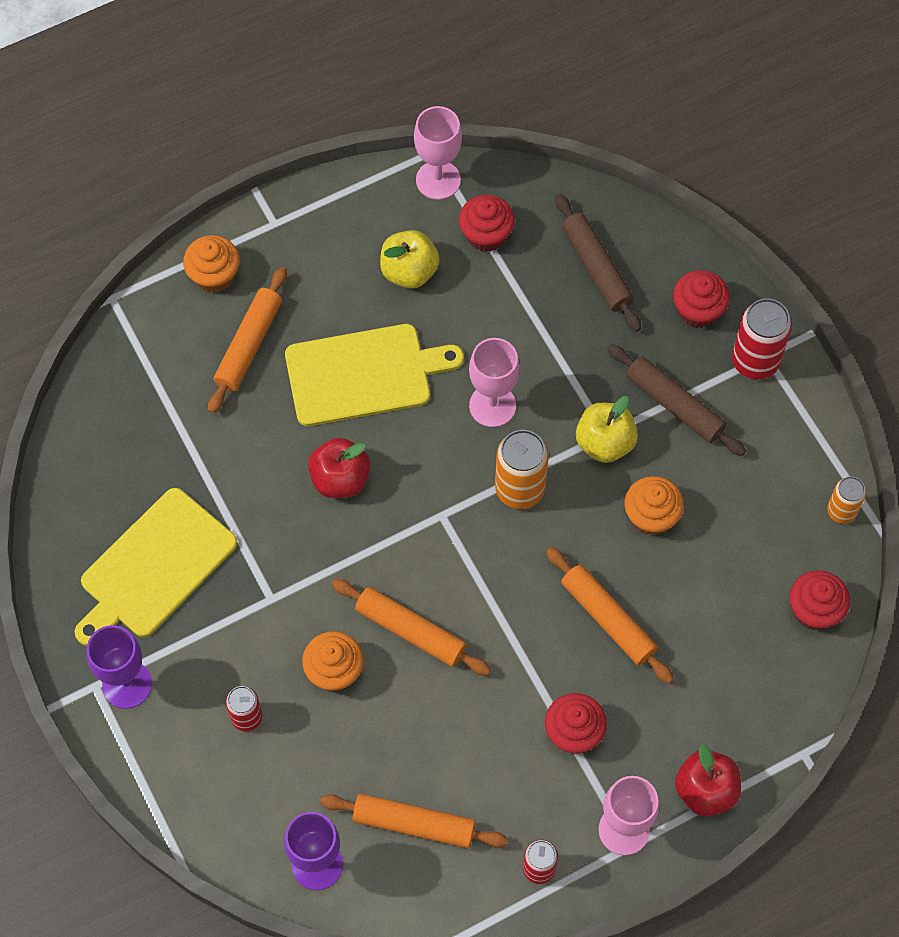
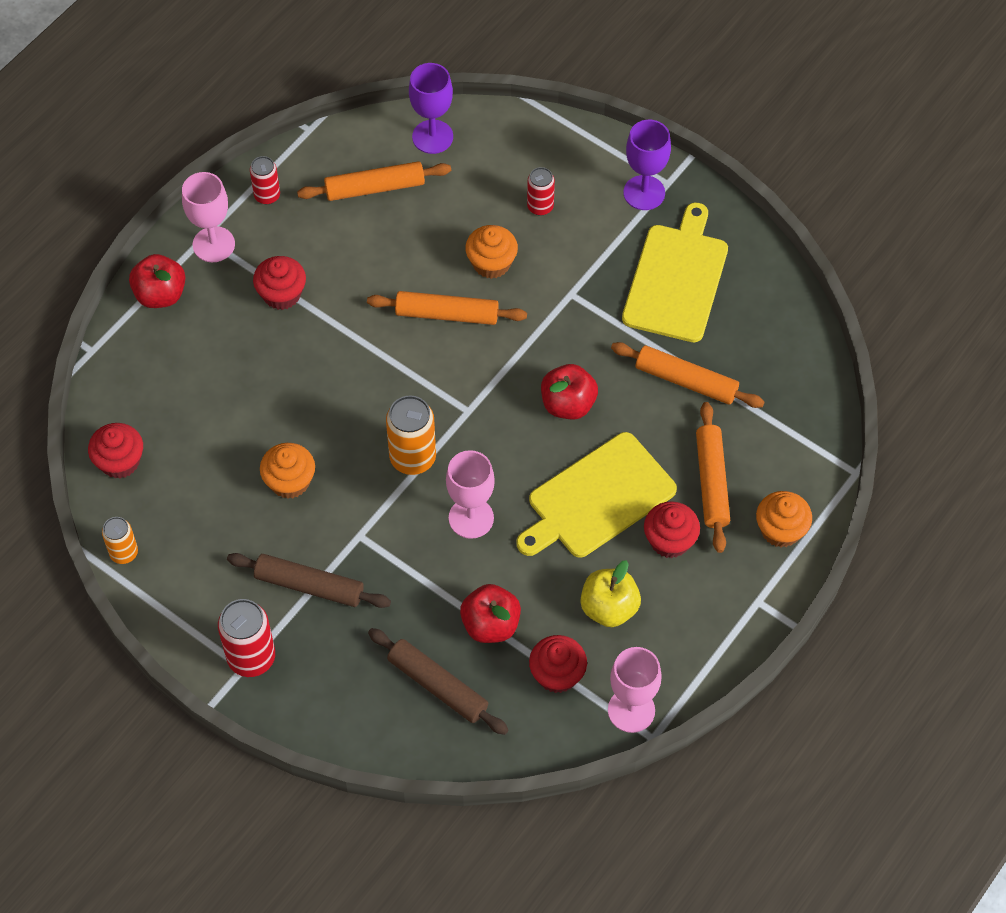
camera: 155 degrees right, 5 degrees down
(523, 301) = (490, 625): none -> red apple
(604, 443) = (357, 526): yellow apple -> none
(607, 619) = (291, 386): orange rolling pin -> orange rolling pin (686, 381)
(698, 310) = (324, 684): red cupcake -> red cupcake (669, 540)

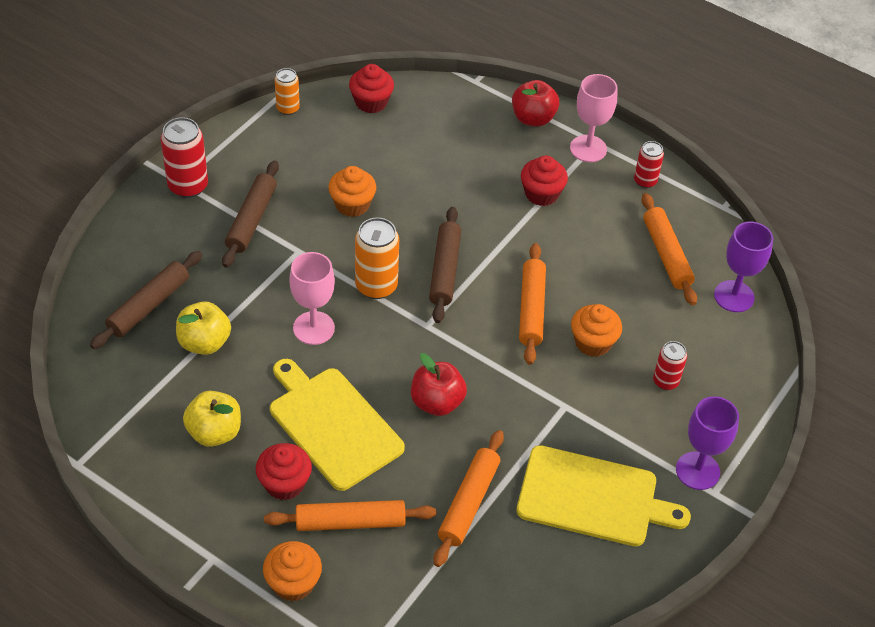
camera: 85 degrees right, 10 degrees down
(391, 392) = (444, 270): none -> brown rolling pin
(490, 625) = (204, 342): red apple -> yellow apple
(557, 674) = (150, 391): red cupcake -> none
(631, 710) = (107, 448): pink goblet -> none

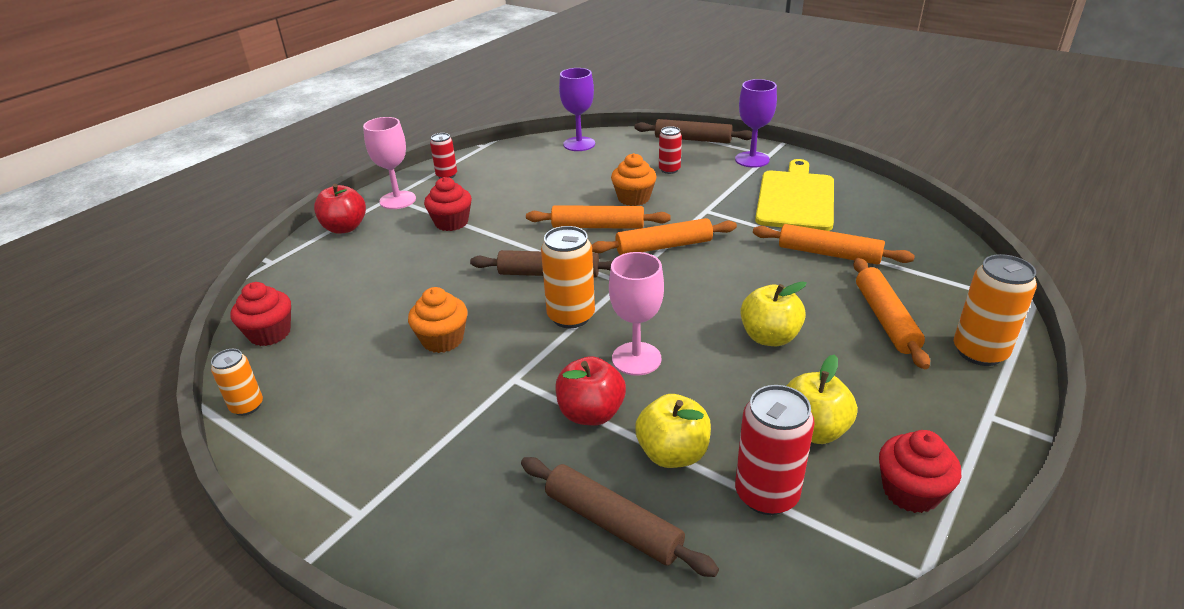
camera: 85 degrees left, 15 degrees down
(188, 186) = (371, 503): red can -> red can (766, 494)
(252, 220) = (454, 425): brown rolling pin -> brown rolling pin (693, 139)
(284, 483) = (860, 366): red cupcake -> red cupcake (910, 491)
(293, 583) = (979, 352): orange cupcake -> orange can
(332, 424) = (769, 337): yellow cutting board -> yellow apple
(437, 402) = (720, 273): red apple -> red apple (591, 413)
(666, 255) = (534, 168): orange rolling pin -> orange rolling pin (664, 246)

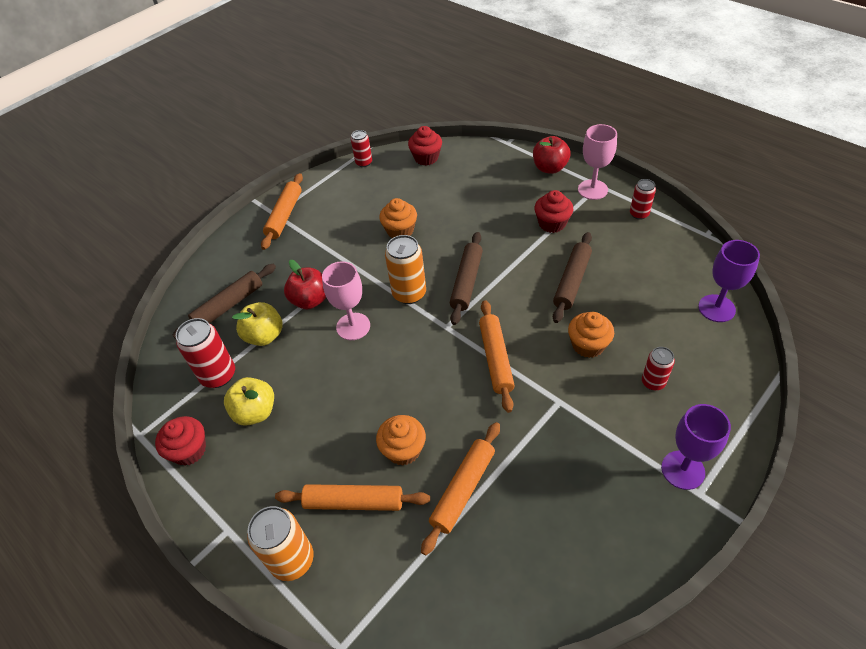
camera: 100 degrees right, 15 degrees up
(247, 406) = (364, 163): orange can -> red can
(598, 226) = (536, 315): orange rolling pin -> orange rolling pin (285, 215)
(693, 139) = (740, 417): brown rolling pin -> brown rolling pin (572, 281)
(769, 337) = (354, 410): yellow apple -> none
(795, 198) = (580, 491): yellow cutting board -> none
(804, 294) = (403, 450): none -> orange cupcake

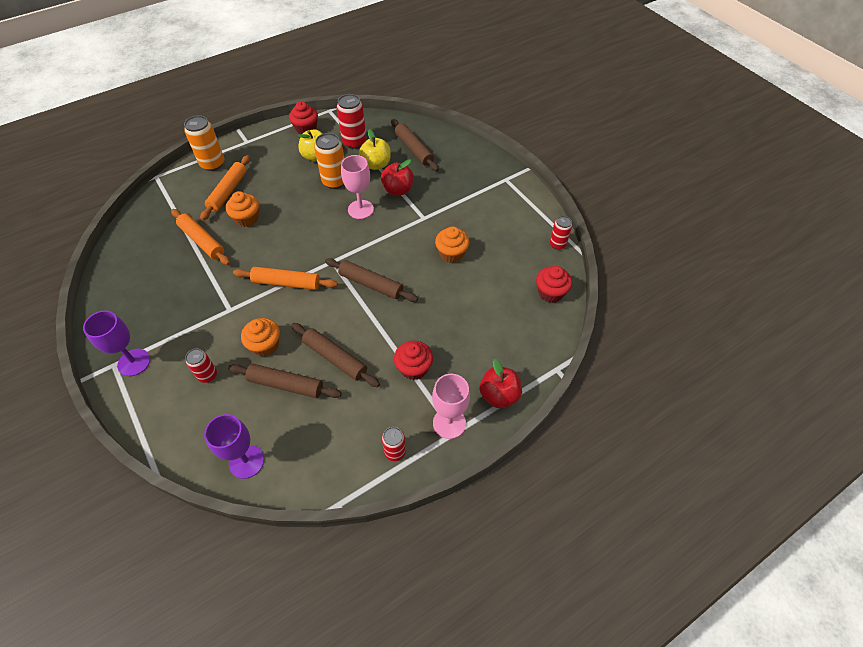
camera: 100 degrees right, 5 degrees up
(285, 215) = (500, 185): orange rolling pin -> none
(409, 293) = (376, 246): orange can -> orange can (334, 181)
(622, 309) = (286, 384): none -> brown rolling pin

